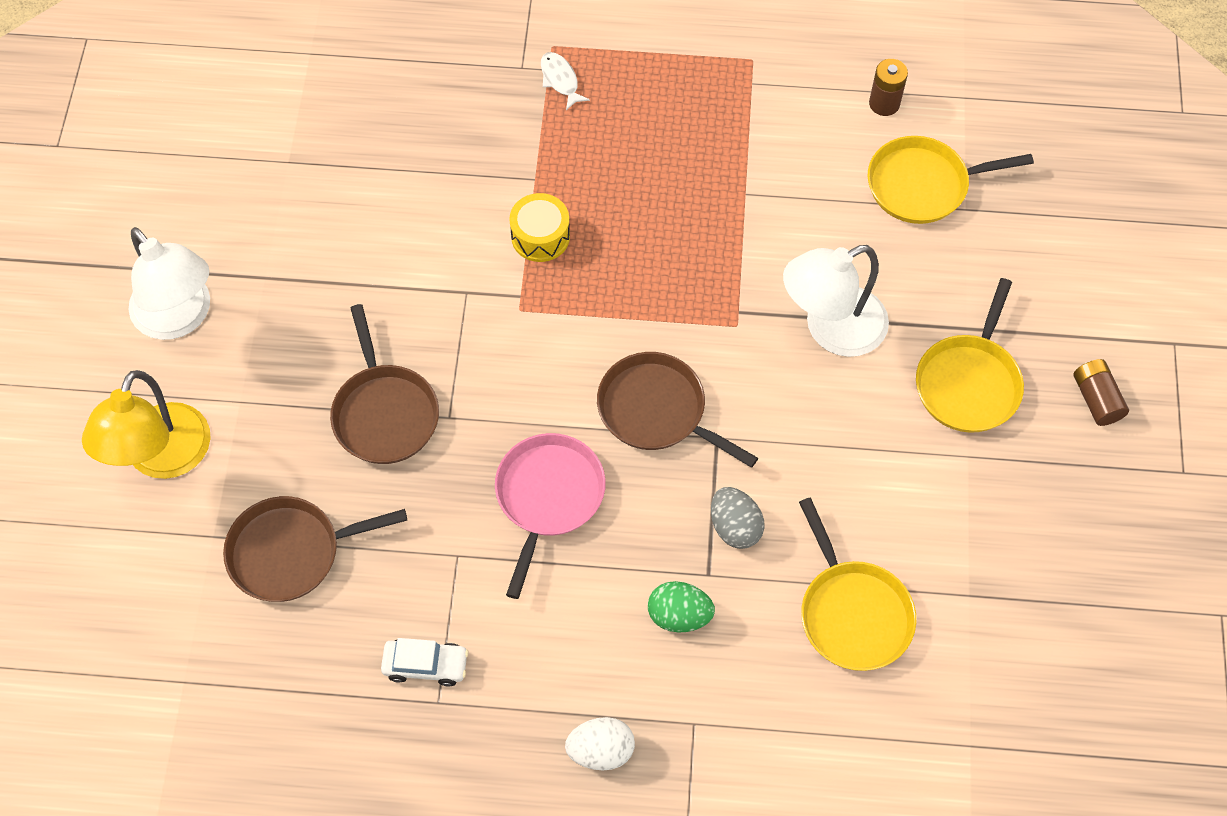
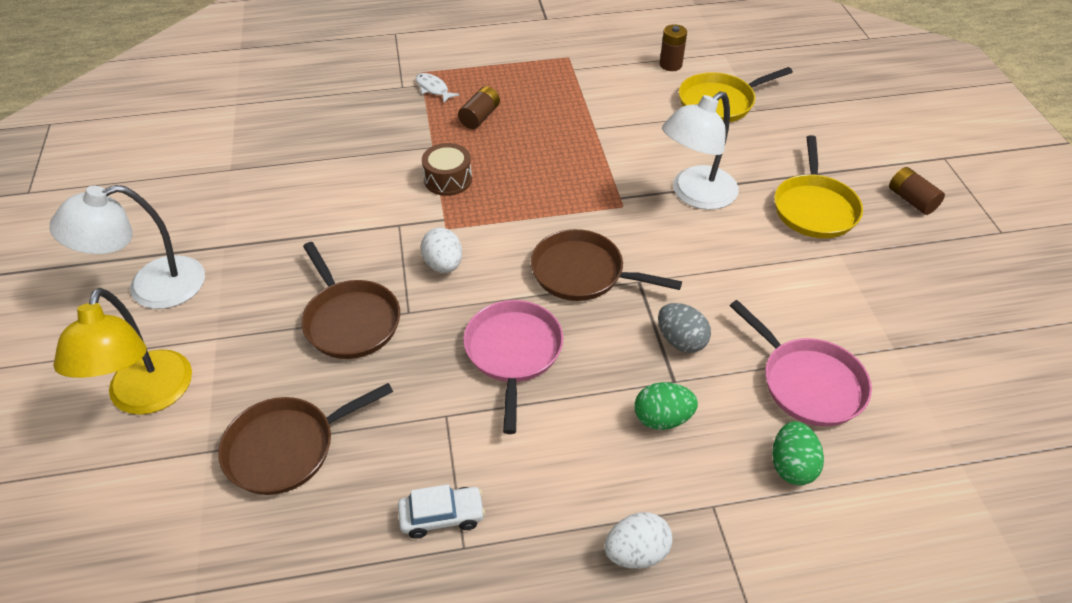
camera: 15 degrees left, 15 degrees down
(180, 317) = (151, 288): white lamp -> white lamp turned 120 degrees clockwise
(503, 362) = (443, 265): none -> white egg
(540, 236) = (448, 179): yellow drum -> brown drum
(606, 142) = (480, 117): none -> brown battery
(792, 702) = (791, 466): none -> green egg
(852, 613) = (808, 383): yellow pan -> pink pan

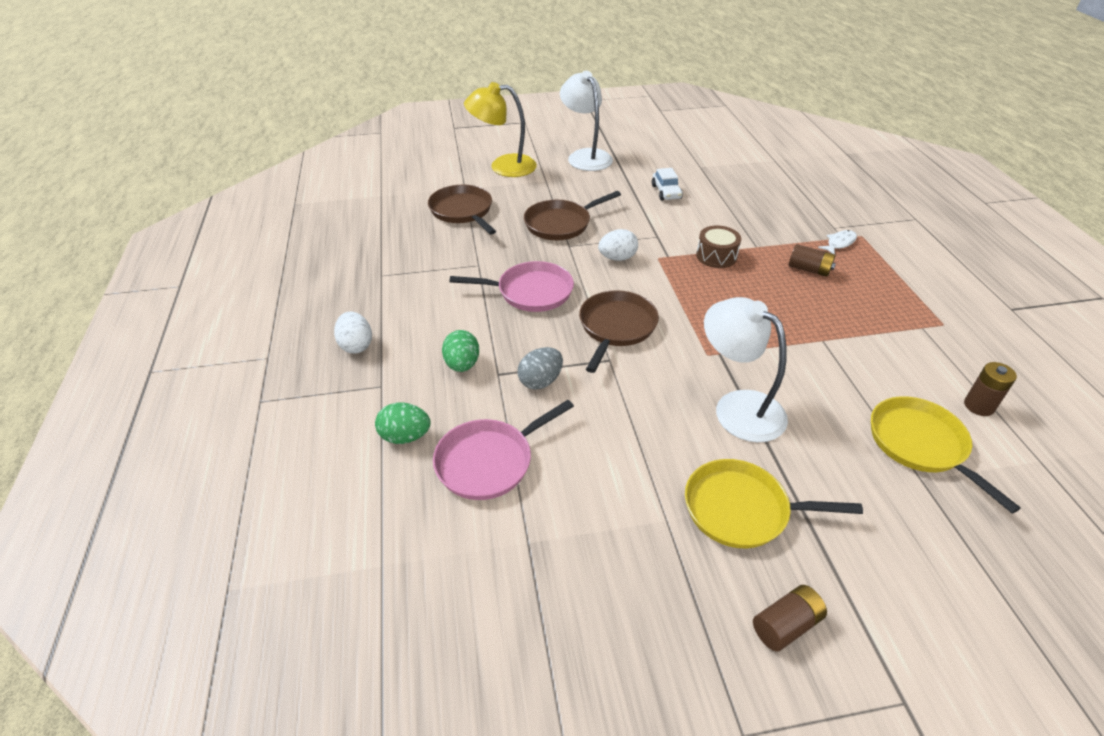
camera: 90 degrees right, 5 degrees down
(442, 516) = (404, 266): white car -> white car (666, 192)

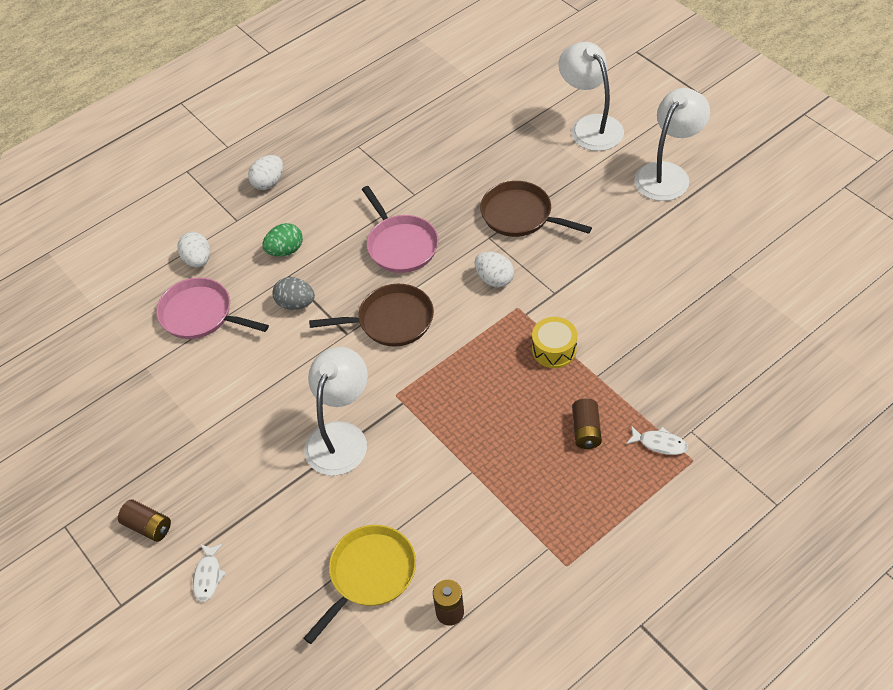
camera: 65 degrees right, 10 degrees up
(405, 436) = (198, 260): green egg -> white egg
(462, 211) = (487, 141): brown pan -> none
(503, 166) = (590, 126): yellow lamp -> white lamp
(666, 192) = (647, 267): white car -> none
(716, 256) = (554, 350): brown drum -> yellow drum
(742, 509) = (233, 473): yellow pan -> none
(884, 585) = (208, 576): none -> white fish

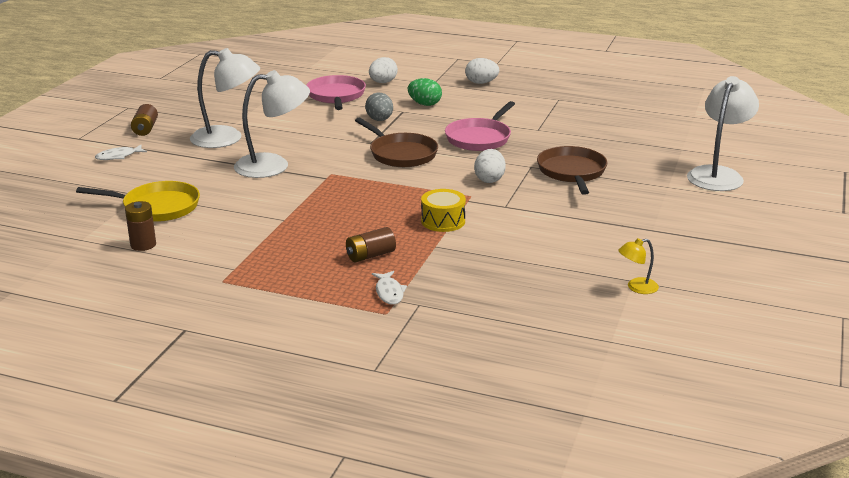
camera: 55 degrees right, 25 degrees down
(667, 174) = (714, 221): white lamp -> white lamp (227, 138)
(742, 277) = (636, 287): none -> yellow lamp

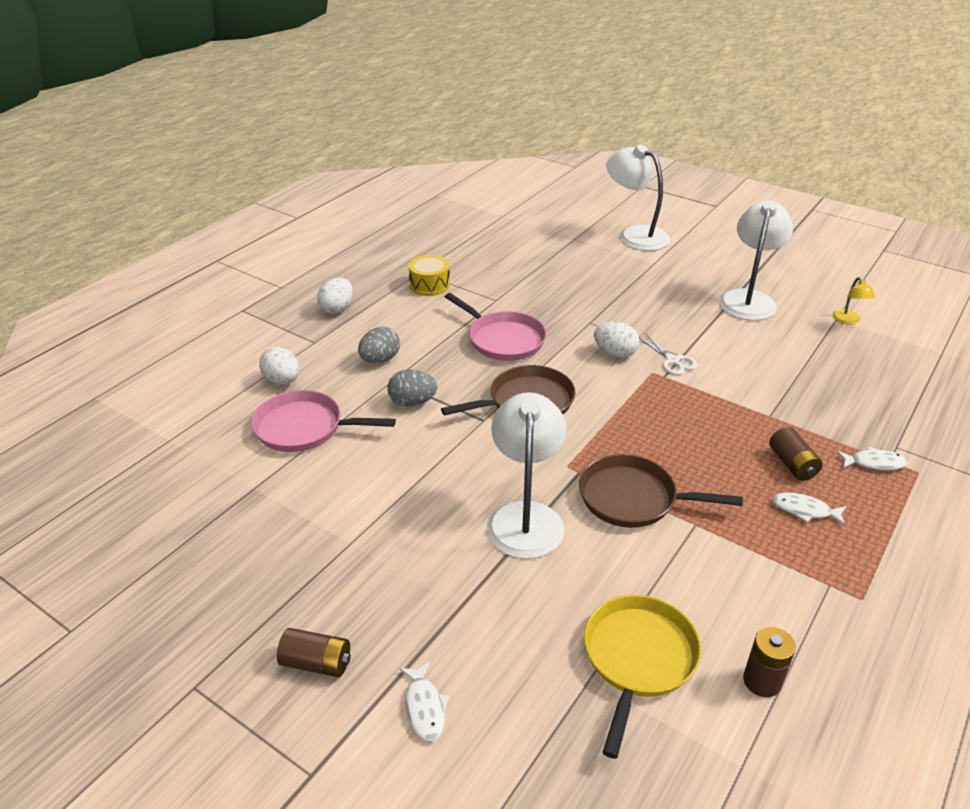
camera: 75 degrees left, 10 degrees up
(227, 138) = (408, 557): white lamp -> white lamp (748, 299)
(314, 260) = (804, 510): none -> white fish
(424, 104) = (380, 360): green egg -> grey egg
(443, 221) = (712, 401): yellow drum -> yellow drum (429, 285)
(494, 202) = (672, 361): none -> white scissors
(572, 172) = (610, 303): brown pan -> brown pan (633, 498)

